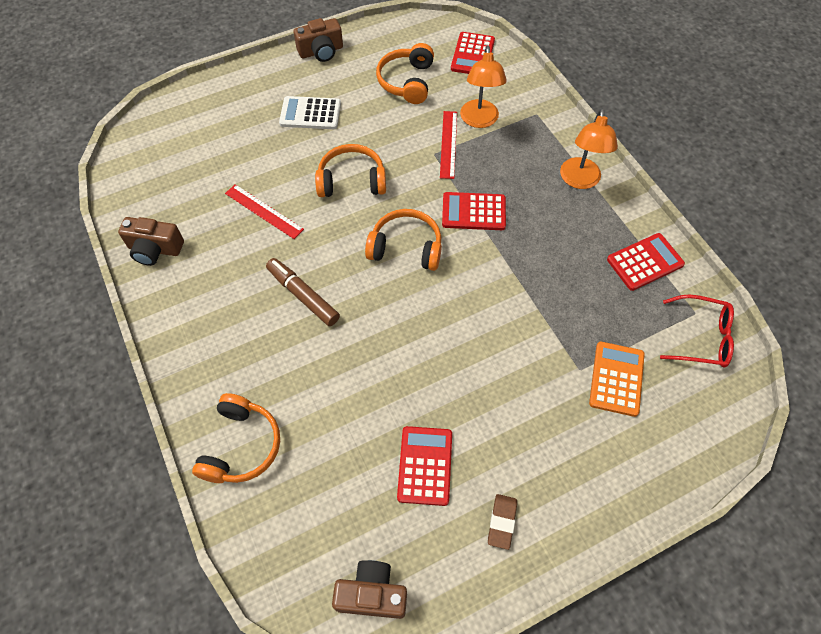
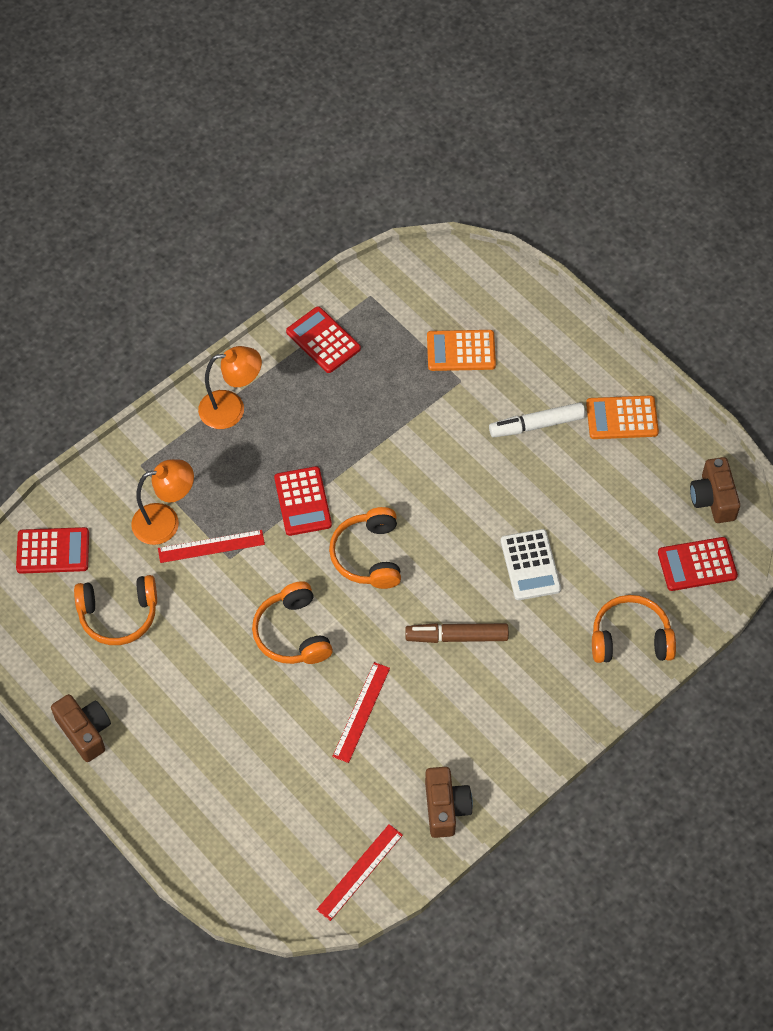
camera: 105 degrees left, 0 degrees up
(135, 182) = (360, 872): none -> red ruler
(303, 295) = (456, 636): brown marker -> brown marker turned 60 degrees clockwise
(310, 113) = (199, 710): white calculator -> white calculator (530, 565)
(425, 465) = (595, 485): red calculator -> red calculator (697, 564)
(502, 522) = (622, 418): brown eraser -> orange calculator
(512, 428) = (536, 425): none -> white marker
(701, 337) = (396, 289): red glasses -> none

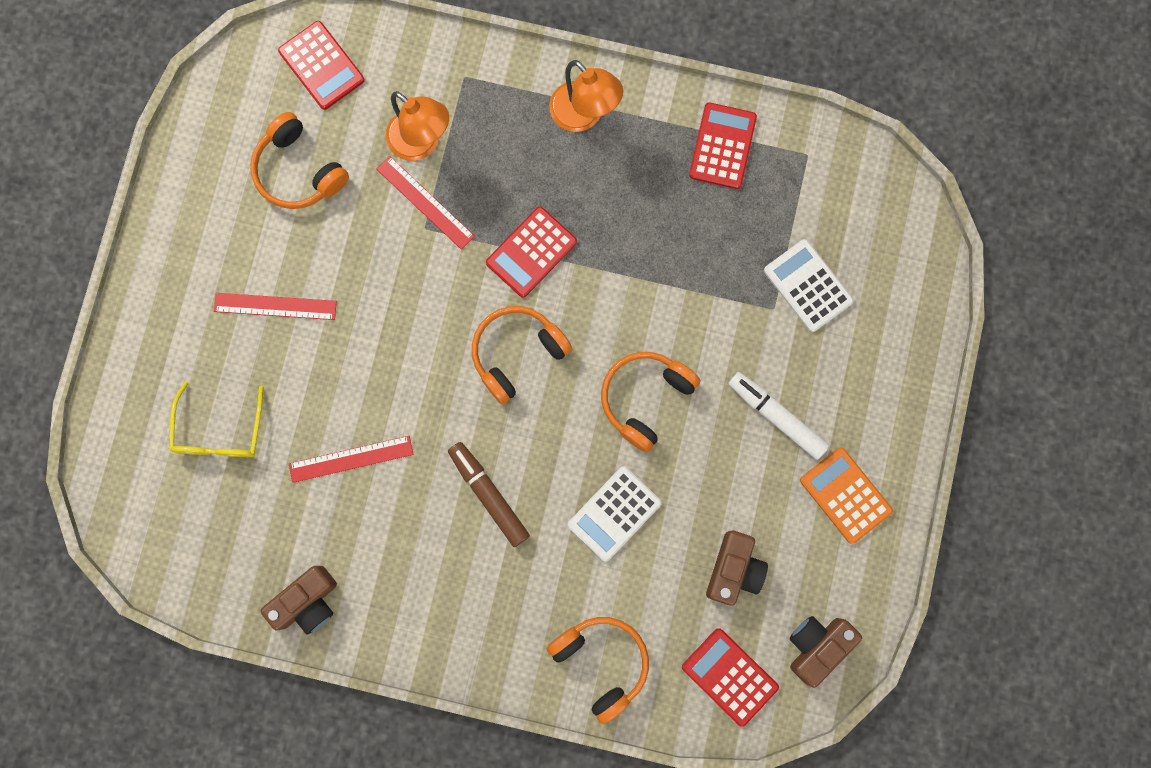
camera: 55 degrees right, 20 degrees up
(85, 731) = (166, 227): brown camera -> brown camera (734, 569)
(271, 790) = (219, 431): none -> yellow glasses
(292, 633) = (387, 340): orange headphones -> orange headphones (645, 398)
(360, 872) = (193, 566): red ruler -> red ruler (275, 306)
(461, 351) = (807, 286): orange calculator -> white calculator

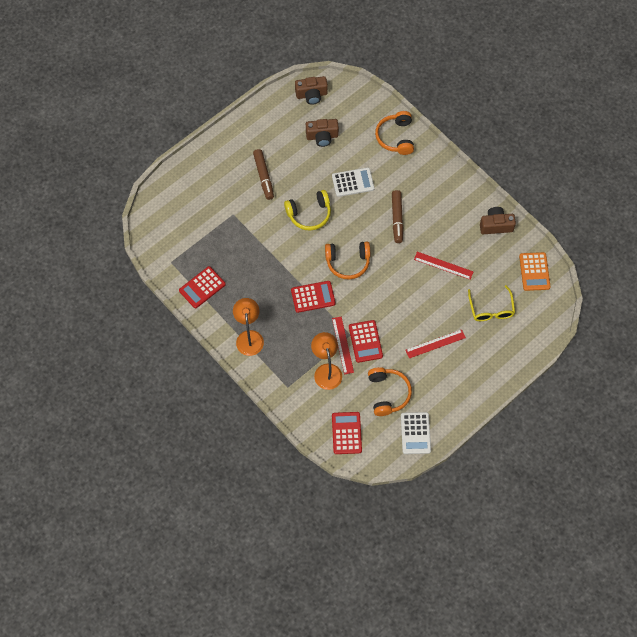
camera: 145 degrees left, 15 degrees down
(219, 431) = (491, 309): yellow glasses -> yellow glasses turned 135 degrees clockwise
(275, 306) = (435, 344): red ruler -> red ruler turned 60 degrees counterclockwise
(645, 398) = (309, 214): orange headphones -> yellow headphones
(729, 676) = (351, 105): red calculator -> red calculator (365, 341)
(734, 569) = (322, 136): brown camera -> brown camera turned 150 degrees counterclockwise
(776, 416) = (263, 176): white marker -> brown marker
(807, 286) = (212, 214): white calculator -> white calculator (415, 433)
(845, 495) = (260, 135): orange calculator -> orange calculator (534, 271)

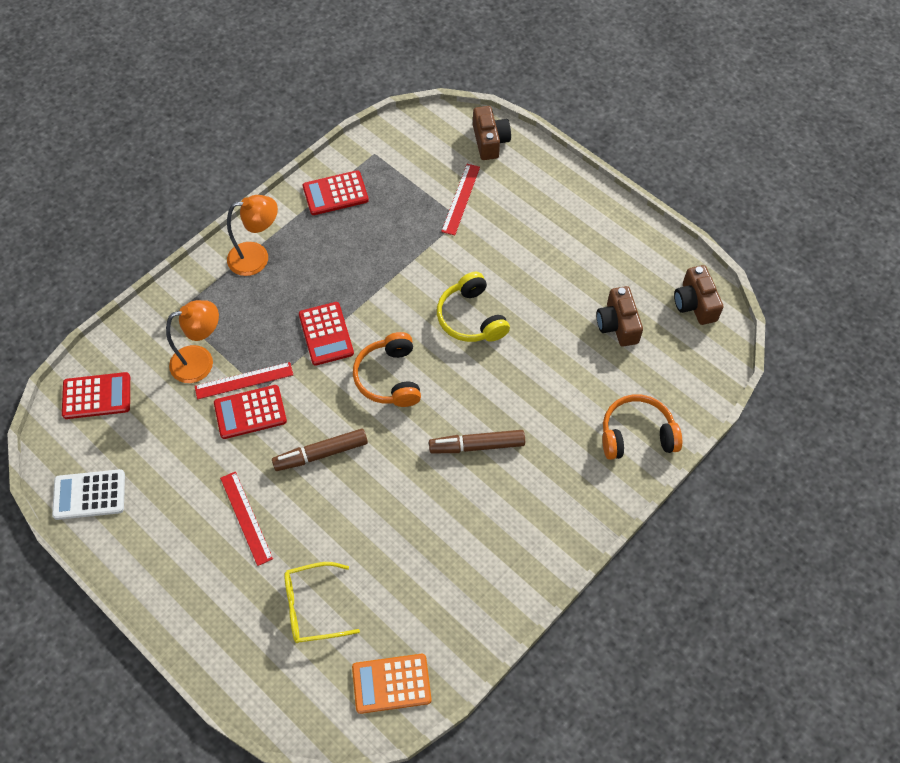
camera: 85 degrees right, 5 degrees down
(202, 287) = (335, 193): red calculator -> red calculator turned 60 degrees counterclockwise
(263, 176) = (530, 251): brown marker -> brown marker (321, 453)
(353, 182) = (538, 375): white calculator -> none
(388, 393) = (159, 450): orange headphones -> none
(443, 265) = (393, 524): red ruler -> red ruler (461, 199)
(495, 225) = (481, 610): brown camera -> brown camera (490, 141)

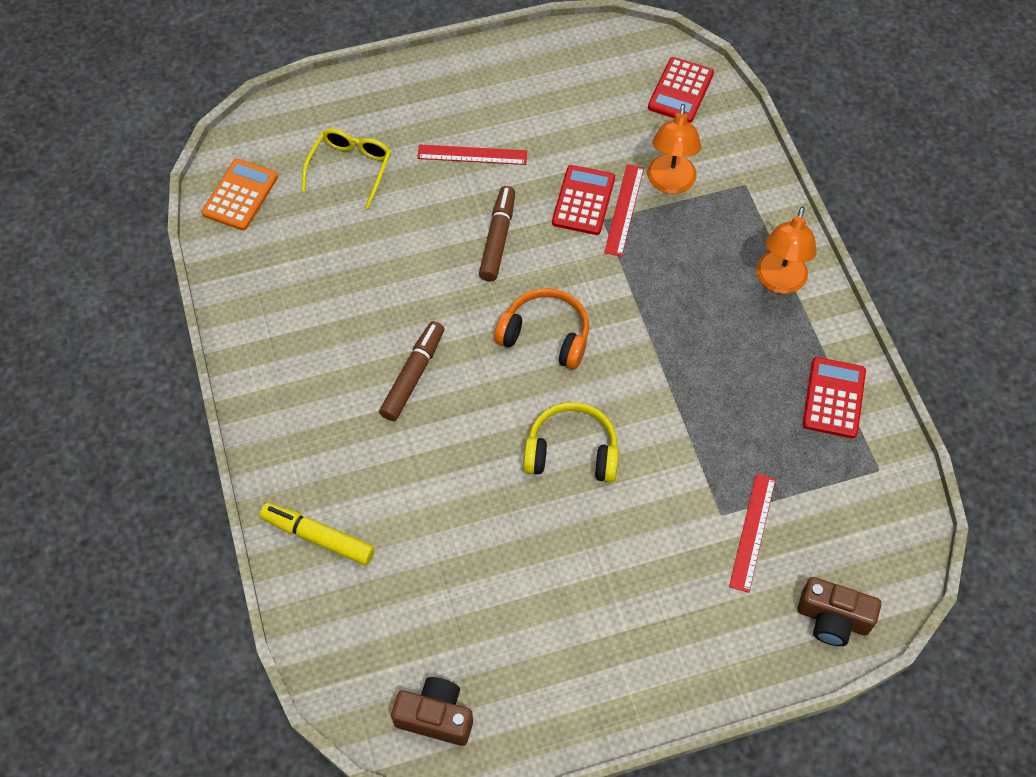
camera: 120 degrees right, 0 degrees up
(89, 495) = (575, 53): white calculator -> none
(326, 334) = (637, 303): red calculator -> none
(461, 199) = (752, 532): red ruler -> red ruler turned 60 degrees clockwise
(617, 325) = (464, 604): brown camera -> none
(637, 434) = (318, 537): orange headphones -> yellow marker

